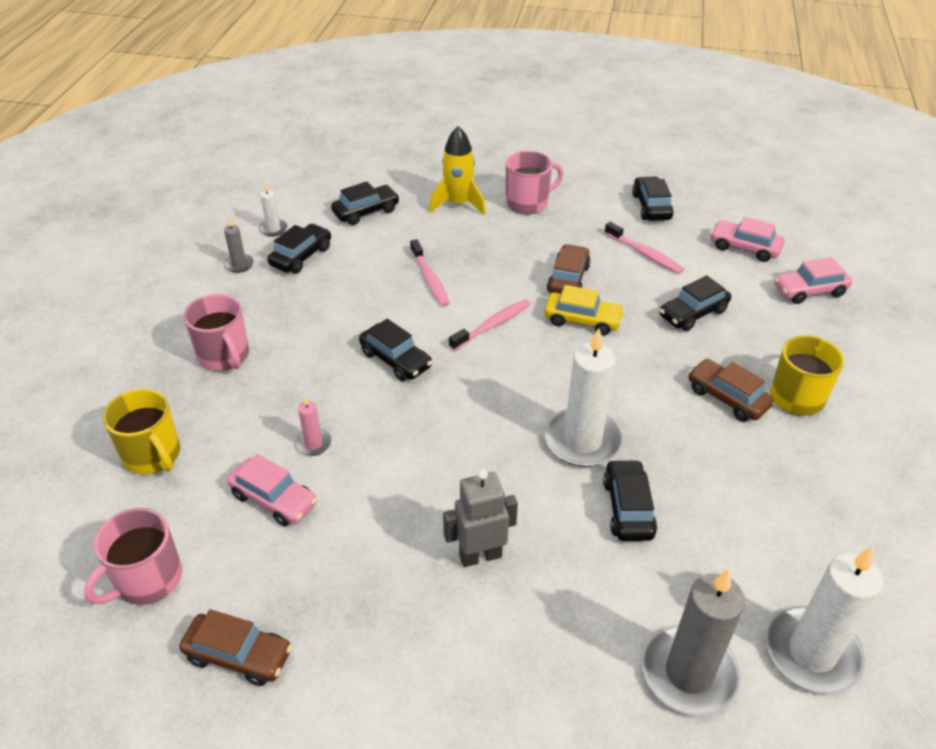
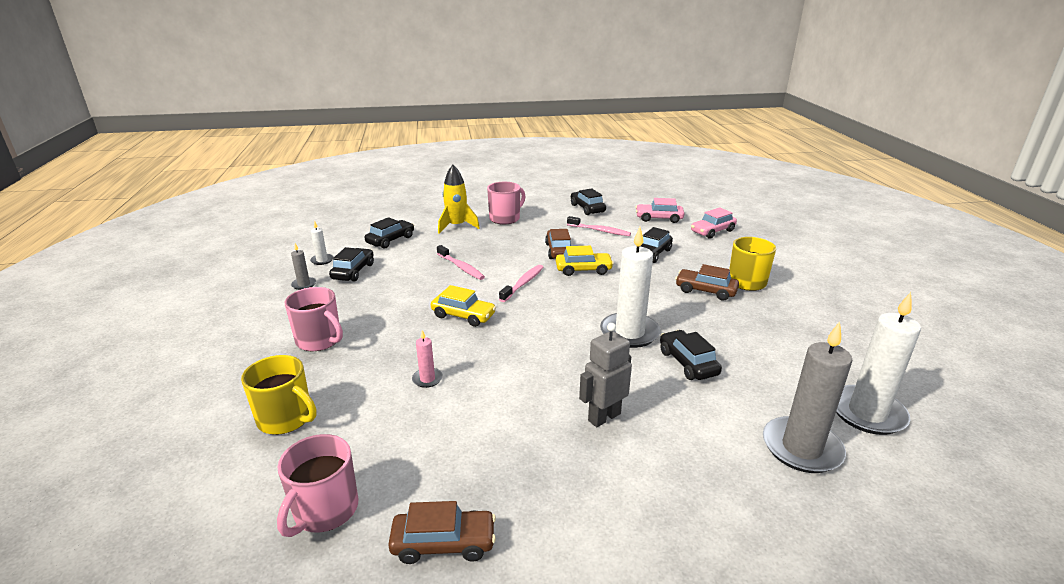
camera: 20 degrees left, 15 degrees down
(274, 499) = (414, 422): pink car -> none
(396, 360) = (463, 315): black car -> yellow car

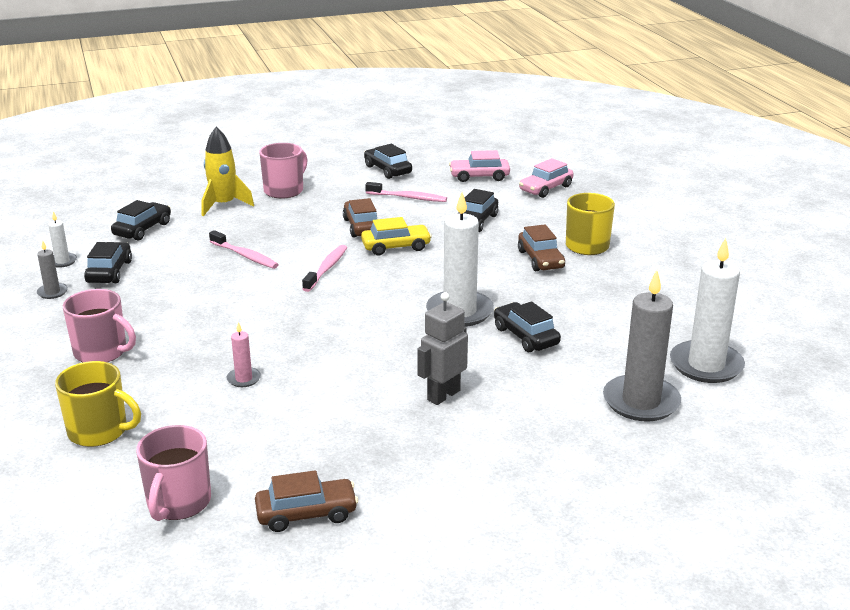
camera: 10 degrees left, 0 degrees up
(463, 315) = (265, 310): yellow car -> none
(705, 291) = (540, 259): brown car -> brown car turned 120 degrees counterclockwise

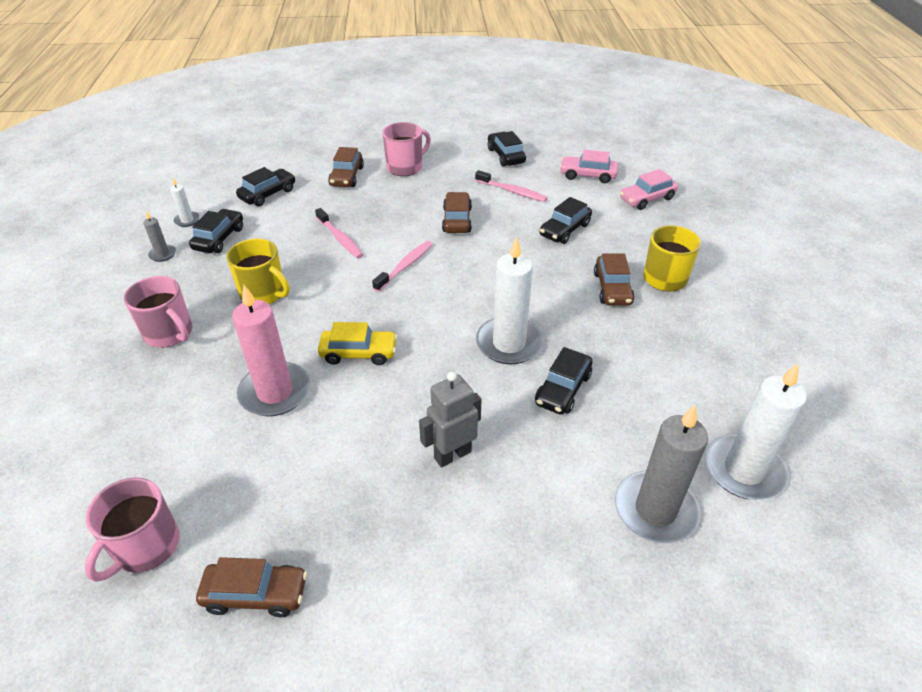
camera: 15 degrees right, 15 degrees up
(99, 431) = (122, 433): yellow mug -> yellow mug (263, 293)
(224, 205) = (347, 176): yellow rocket -> brown car
(244, 379) = (275, 392): pink candle -> pink candle, size x2.18
(396, 247) = (479, 249): yellow car -> yellow car (359, 353)
(525, 336) = (563, 389): black car -> black car turned 135 degrees counterclockwise

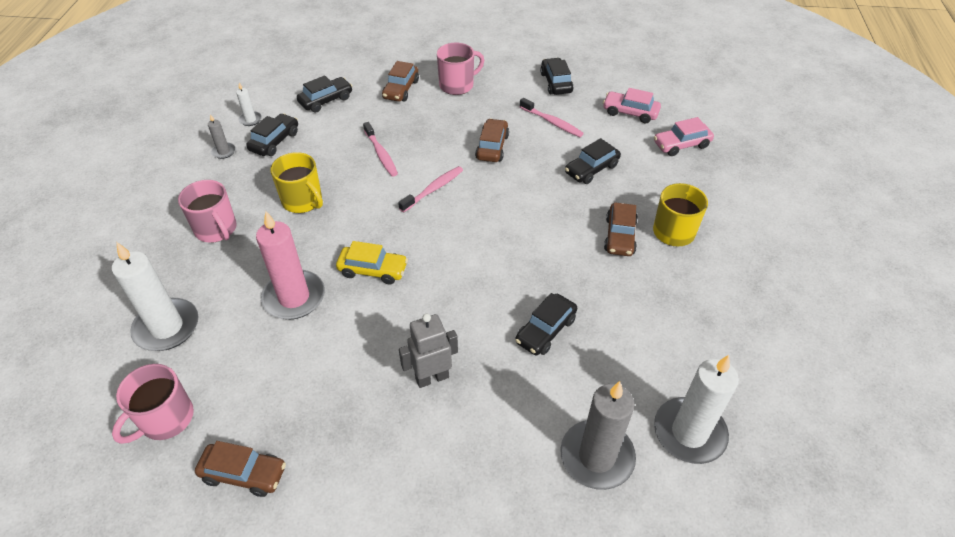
camera: 10 degrees right, 5 degrees up
(509, 343) = (508, 279): white candle -> white candle (167, 327)

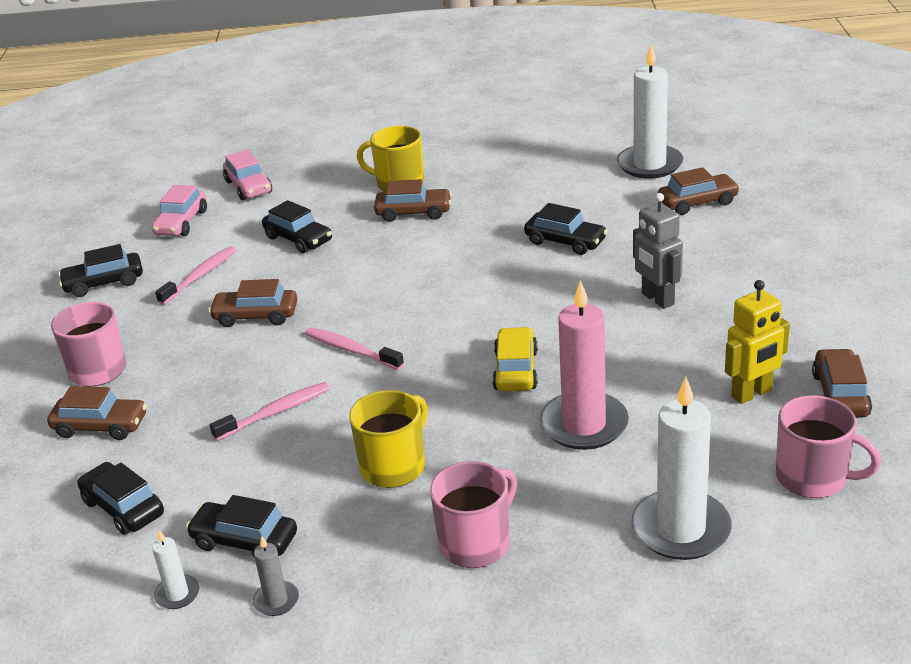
camera: 95 degrees left, 15 degrees down
(276, 409) = (752, 394): none -> yellow robot
(597, 456) = (697, 202): grey candle -> brown car

